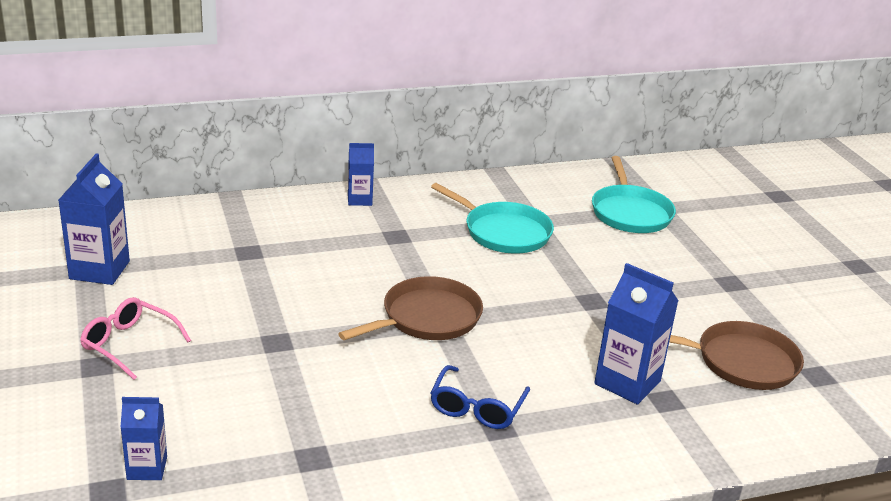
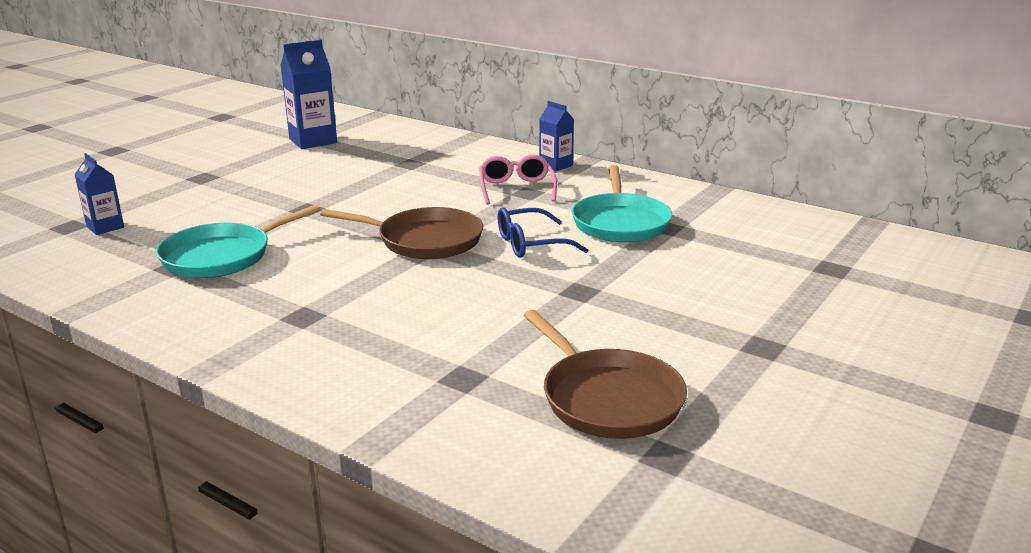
camera: 55 degrees right, 5 degrees down
(130, 344) = (239, 176): pink glasses -> pink glasses (516, 189)
(477, 407) = (322, 299): blue glasses -> blue glasses (532, 244)
(627, 382) = (463, 350): blue carton -> none
(630, 212) = (786, 258): turquoise pan -> turquoise pan (222, 256)

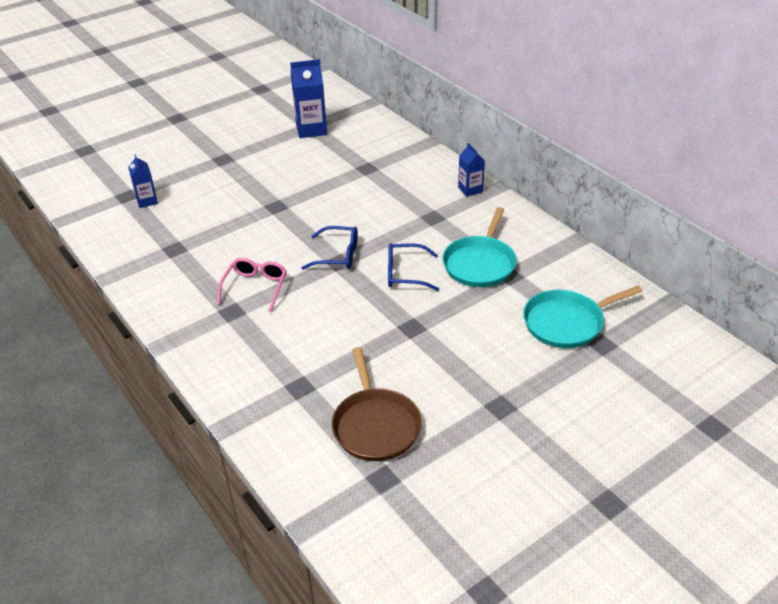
camera: 20 degrees right, 15 degrees up
(222, 256) = (205, 244): turquoise pan -> turquoise pan (567, 322)
(424, 240) = (337, 255): brown pan -> blue glasses
(516, 189) = (427, 212): pink glasses -> pink glasses (255, 288)

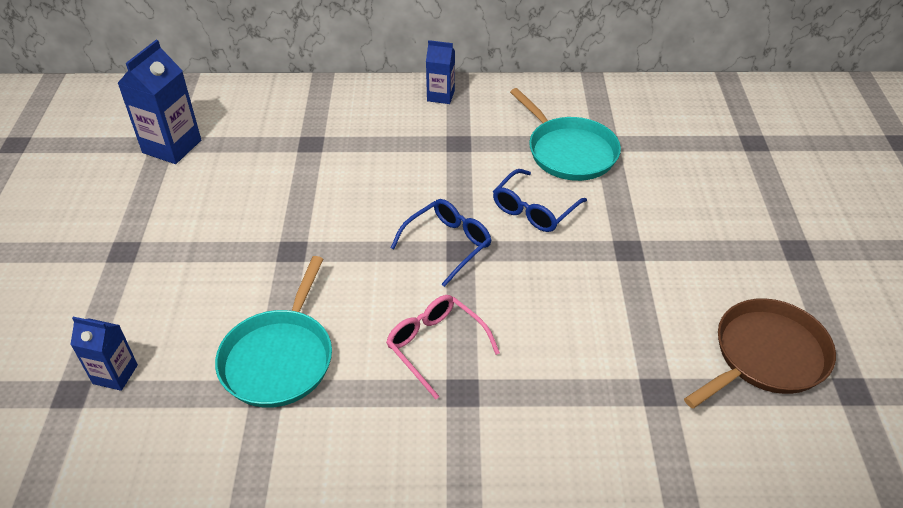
camera: 55 degrees left, 5 degrees up
(375, 425) = (766, 356): brown pan -> brown pan turned 60 degrees counterclockwise
(567, 322) = (707, 146): turquoise pan -> turquoise pan (279, 358)

